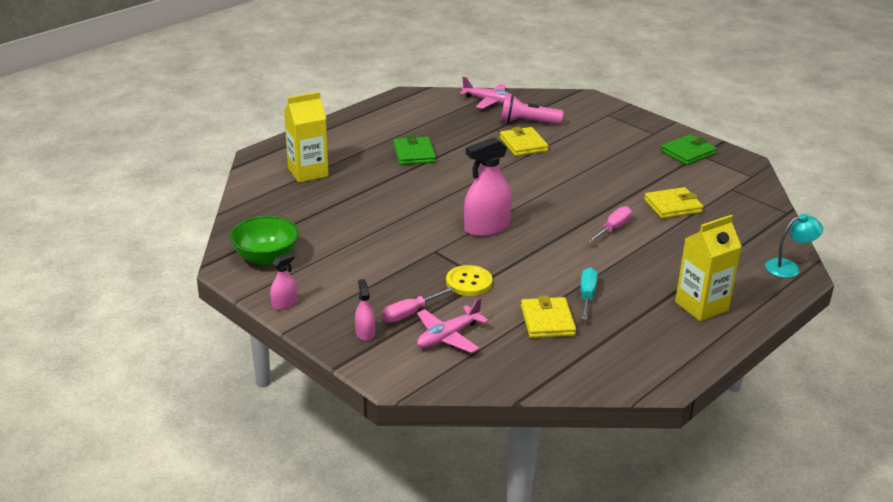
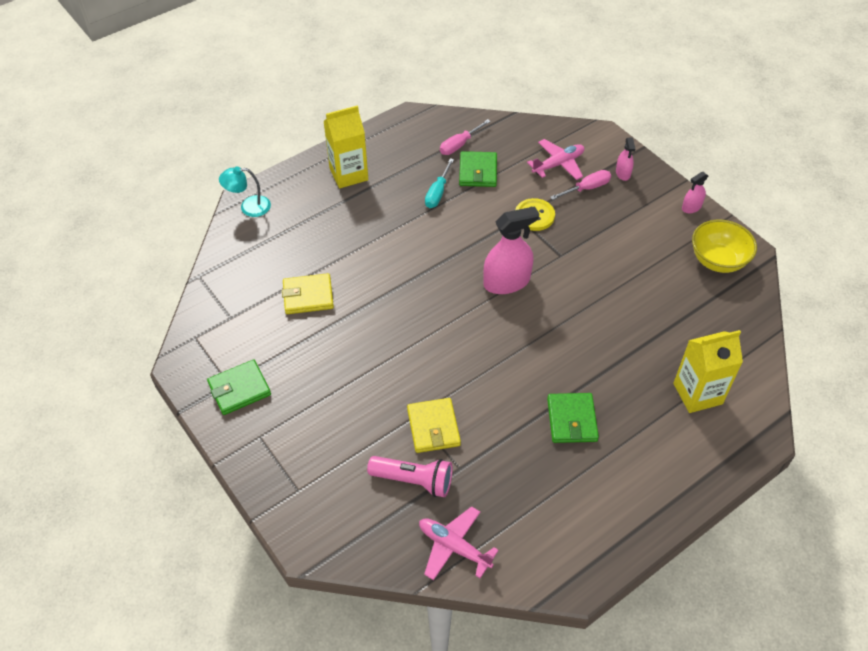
camera: 170 degrees left, 20 degrees up
(266, 258) = (717, 260): green bowl -> yellow bowl
(547, 321) = (478, 171): yellow wallet -> green wallet
(613, 228) = (383, 269): pink screwdriver -> pink screwdriver (459, 145)

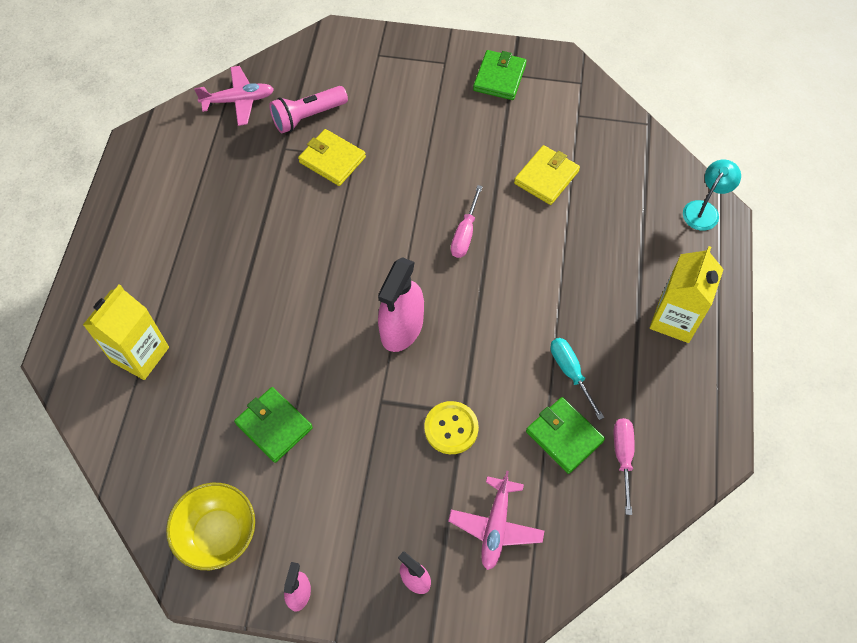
camera: 135 degrees right, 10 degrees up
(572, 420) = (231, 247): green wallet -> green wallet (274, 426)
(587, 188) = (434, 517): pink screwdriver -> pink screwdriver (465, 234)

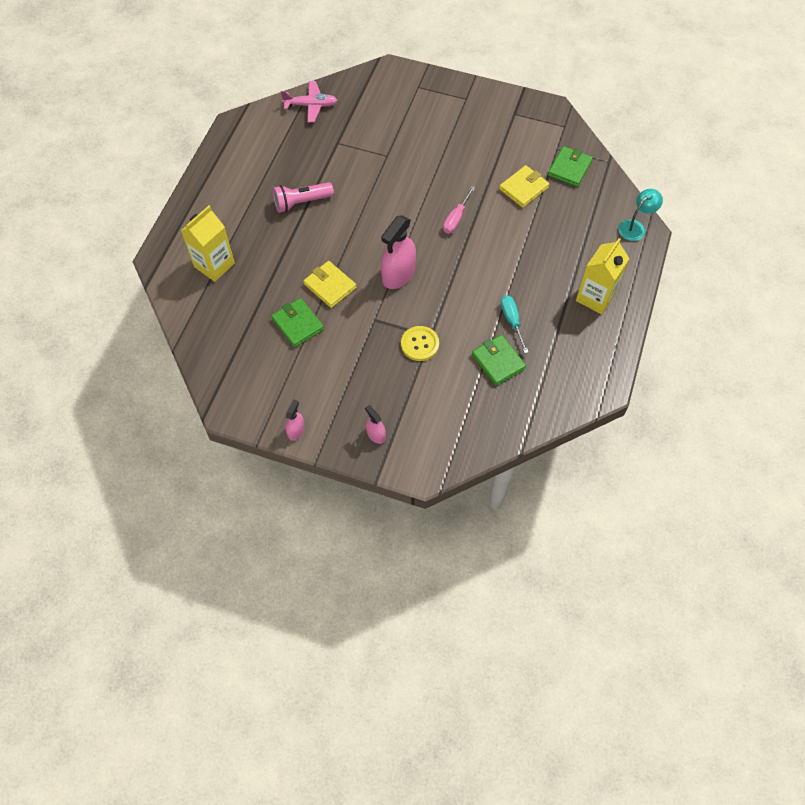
camera: 10 degrees right, 0 degrees up
(218, 534) = (248, 385): yellow bowl -> none
(308, 116) = (358, 123): pink flashlight -> pink flashlight (301, 202)
(332, 160) = (370, 155): yellow wallet -> yellow wallet (330, 286)
(495, 526) = (438, 410): pink plane -> none
(499, 77) = (504, 114): green wallet -> green wallet (569, 168)
(622, 457) = (536, 381): pink screwdriver -> none

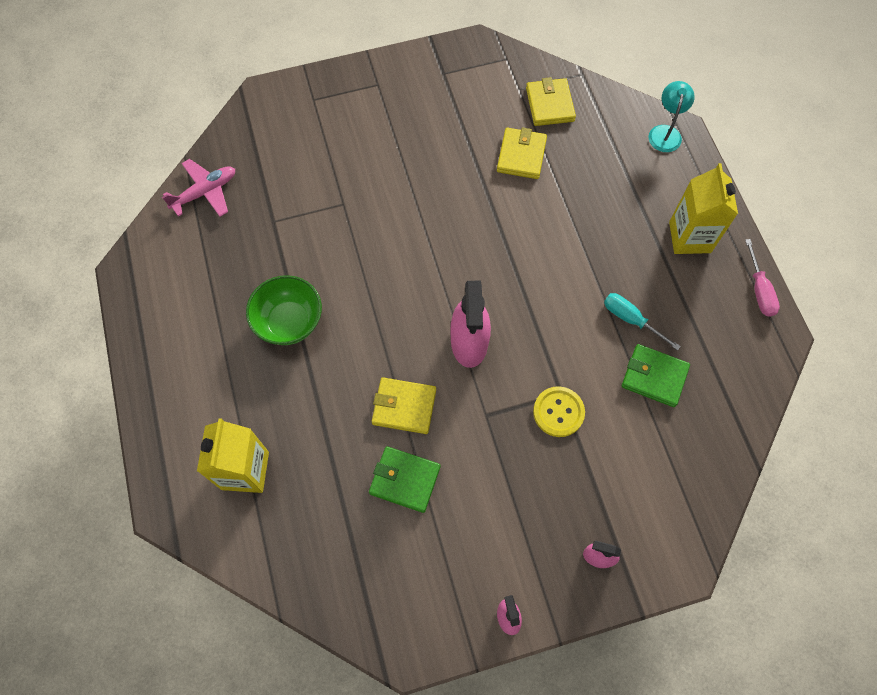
camera: 35 degrees left, 5 degrees up
(301, 202) = (289, 322): pink flashlight -> green bowl
(456, 218) = (479, 234): pink screwdriver -> pink screwdriver (759, 290)
(569, 168) = (550, 104): green wallet -> yellow wallet

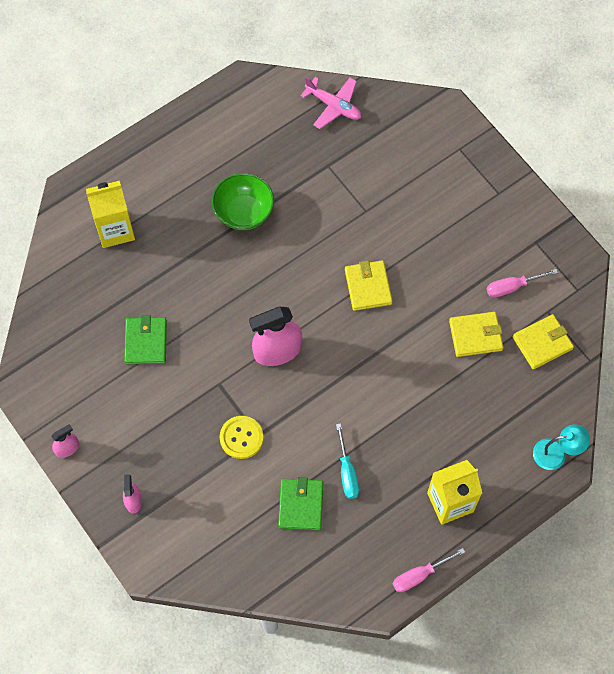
camera: 70 degrees right, 0 degrees up
(404, 407) = (204, 321): yellow wallet -> yellow wallet (368, 287)
(482, 108) = (512, 287): none -> pink screwdriver
(630, 319) = (347, 472): turquoise screwdriver -> turquoise screwdriver turned 150 degrees clockwise

